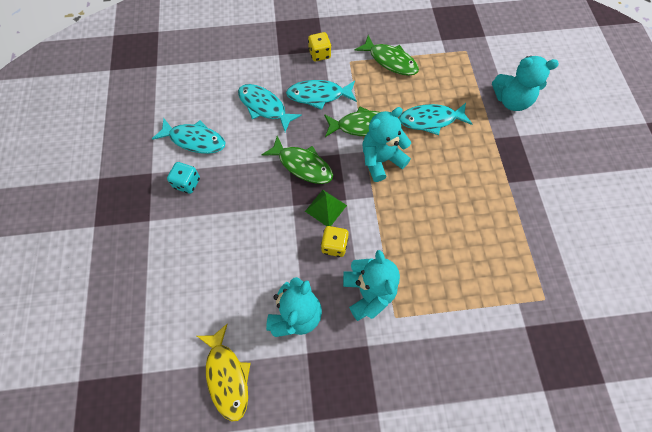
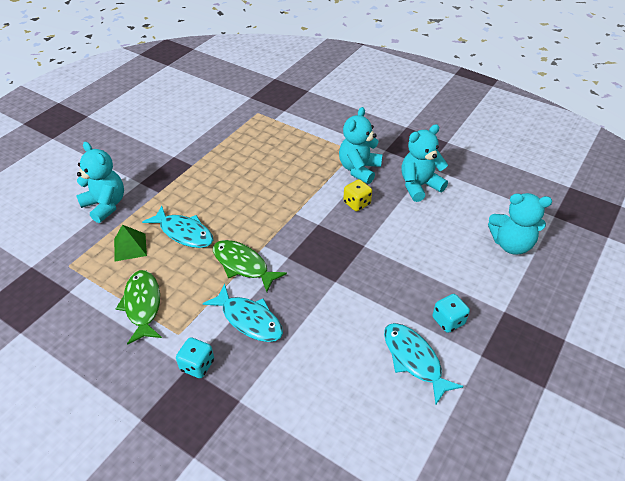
camera: 140 degrees left, 20 degrees down
(227, 376) = (490, 184): yellow fish -> none
(264, 107) = (313, 345): turquoise fish -> none
(302, 165) = (328, 268): green fish -> none
(319, 54) = (197, 365): yellow dice -> turquoise dice
(325, 208) = (340, 228): green pyramid -> green pyramid (130, 247)
(381, 160) = (260, 231): turquoise teddy bear -> turquoise teddy bear (511, 244)

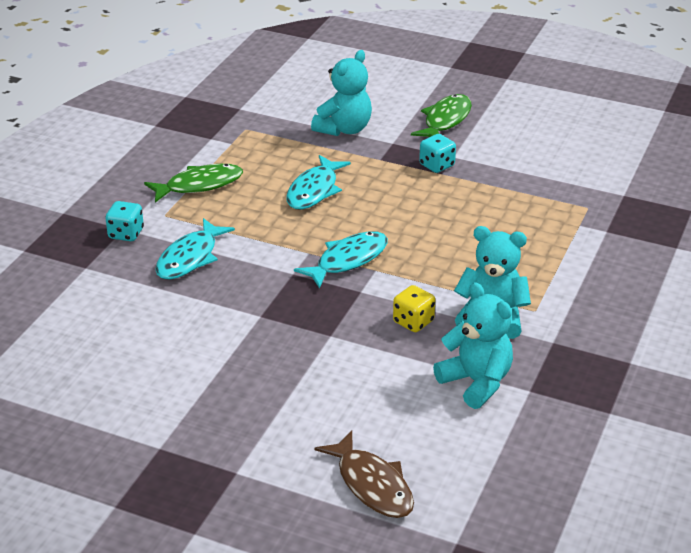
camera: 80 degrees right, 10 degrees down
(130, 247) = (281, 159): green pyramid -> none
(243, 265) = (271, 241): green fish -> green fish (445, 120)
(414, 360) = (147, 389): turquoise fish -> turquoise fish (348, 260)
(448, 321) = (211, 417): turquoise dice -> turquoise dice (437, 165)
(511, 244) = (372, 484): turquoise teddy bear -> brown fish

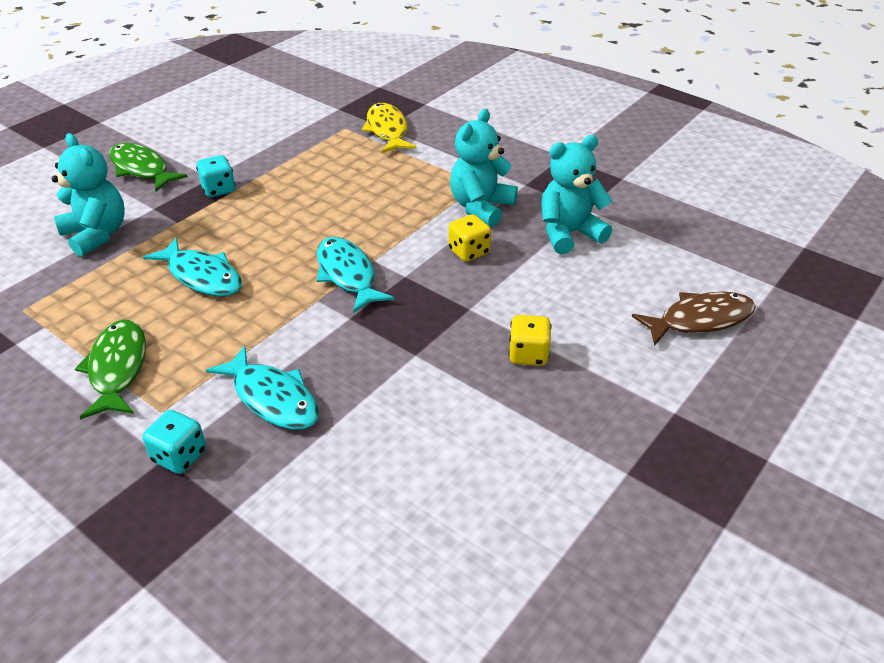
camera: 75 degrees left, 5 degrees up
(281, 377) = (528, 354): none -> yellow dice
(601, 234) = (387, 130): none -> yellow fish

